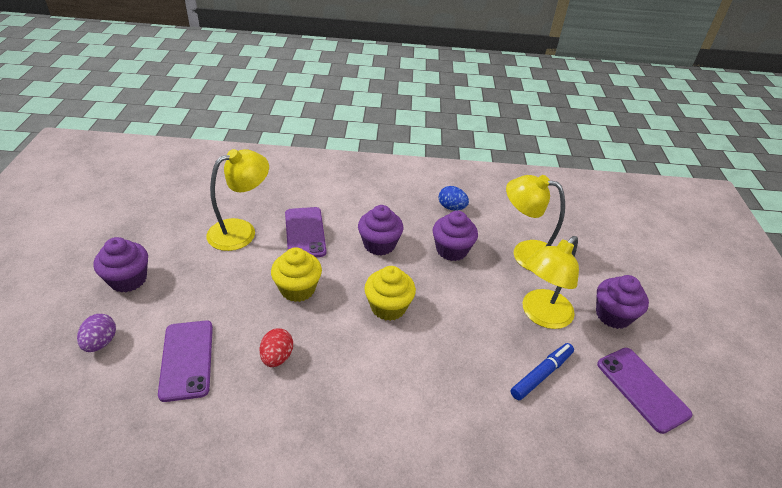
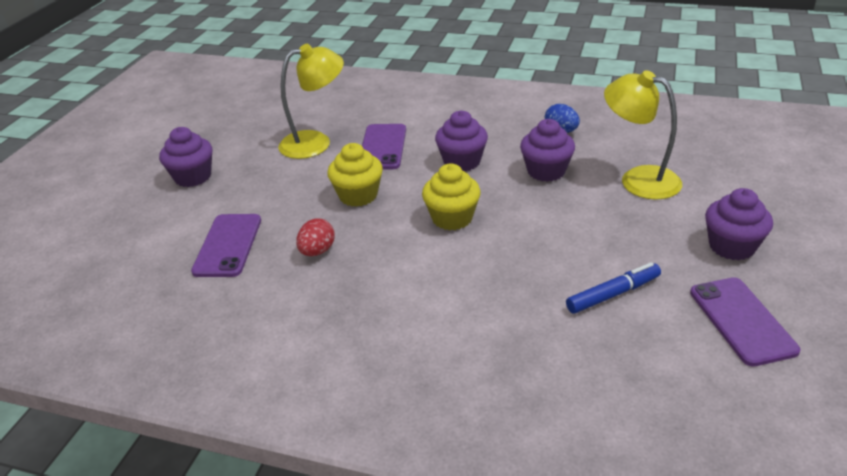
camera: 20 degrees right, 5 degrees down
(101, 342) = (153, 225): purple egg -> none
(541, 315) = (635, 239): yellow lamp -> none

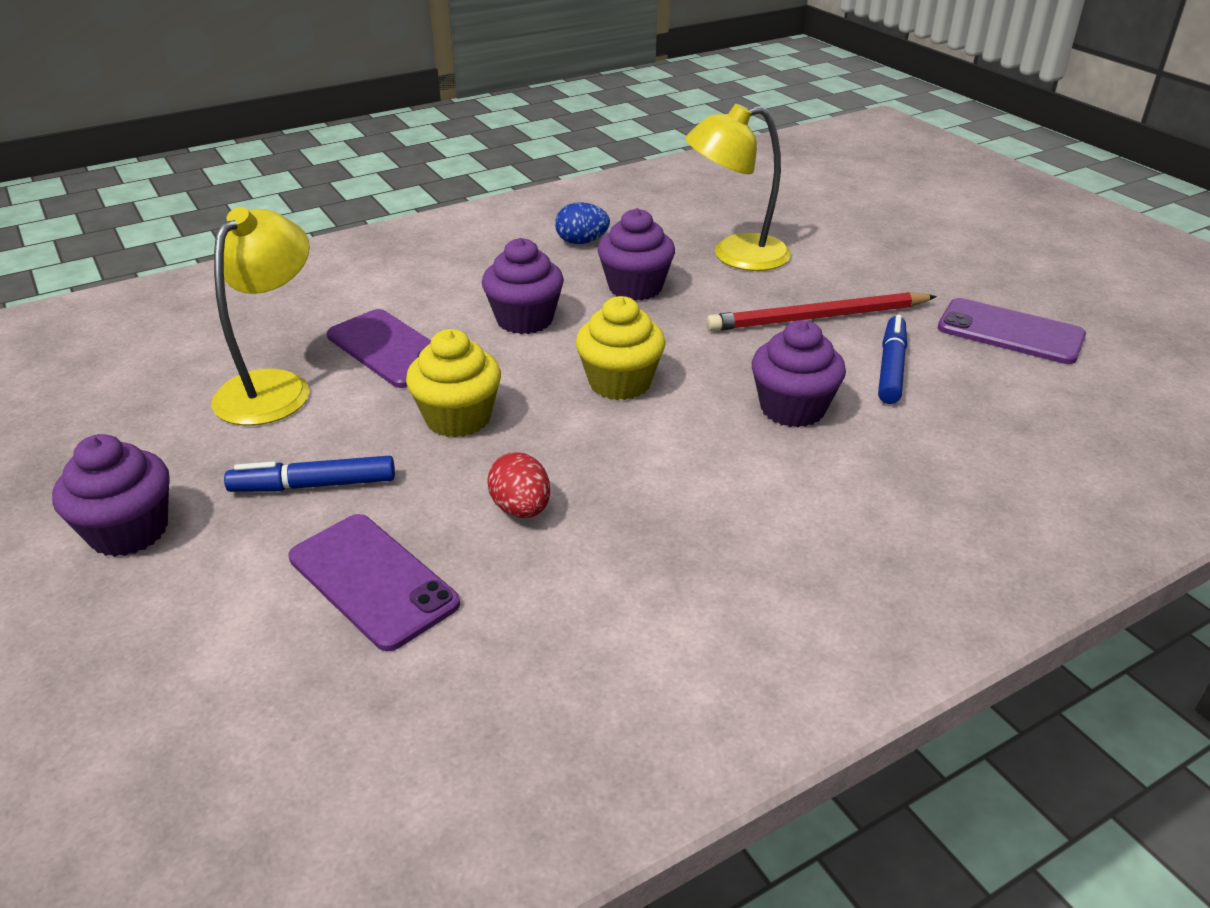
camera: 50 degrees left, 0 degrees up
(267, 194) = (313, 485): none -> blue marker
(622, 241) = (818, 318): none -> red pencil
(731, 246) = (904, 277): purple cupcake -> purple cupcake (792, 408)

